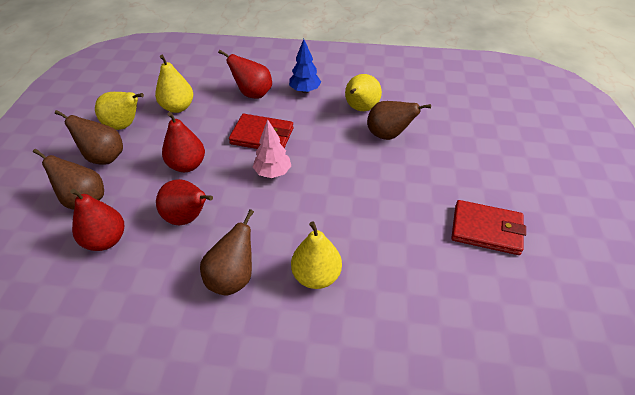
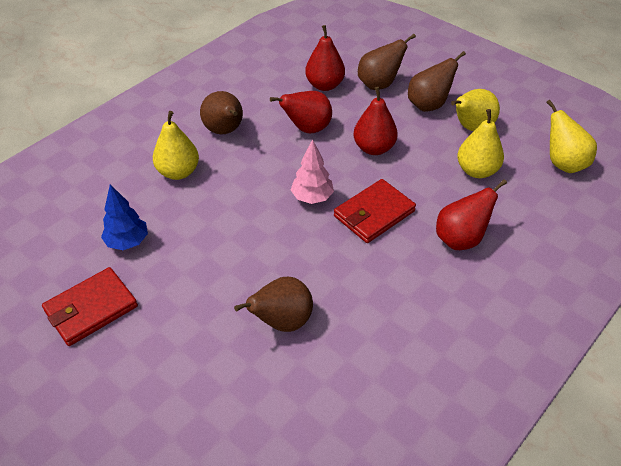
camera: 125 degrees right, 0 degrees up
(305, 90) = (432, 291): blue tree -> blue tree (127, 242)
(360, 109) = (351, 325): yellow pear -> yellow pear (563, 163)

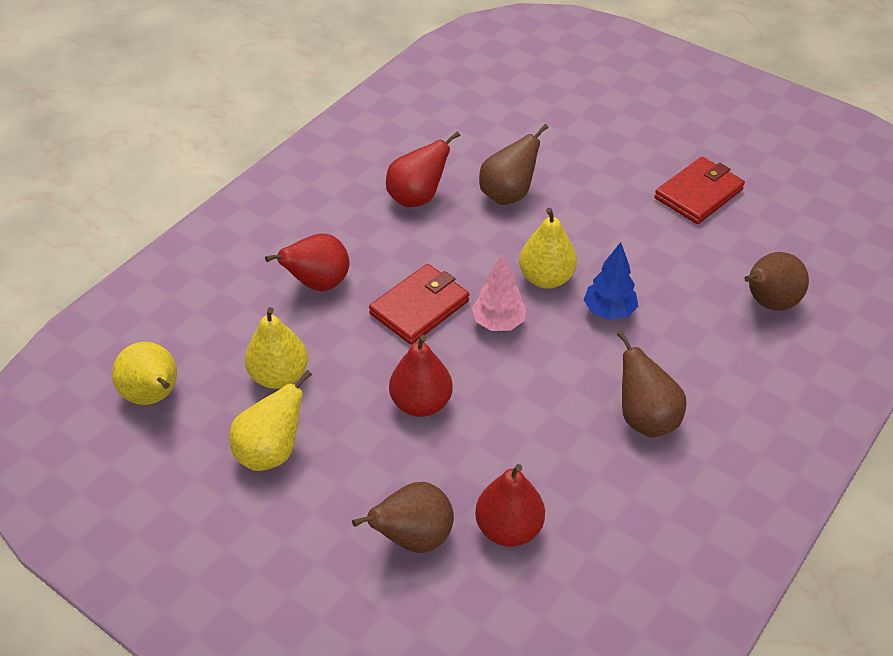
camera: 175 degrees right, 0 degrees up
(127, 242) = (698, 257): blue tree -> blue tree (609, 311)
(178, 172) = (682, 347): yellow pear -> yellow pear (546, 278)
(307, 129) = (523, 431): red pear -> red pear (417, 198)
(428, 105) = (332, 494): brown pear -> brown pear (768, 303)

